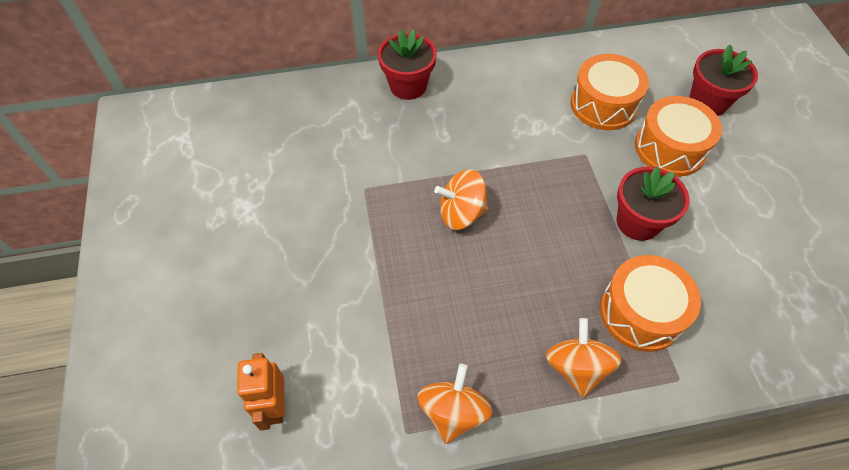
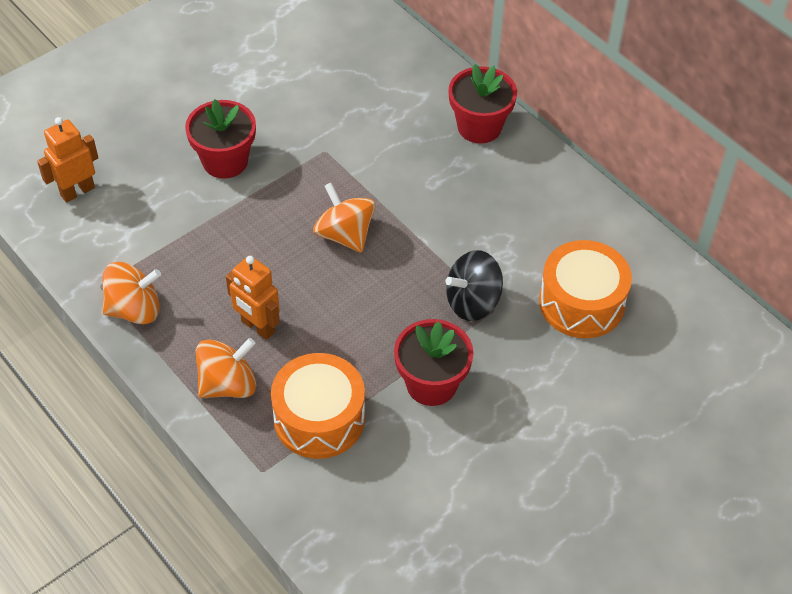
camera: 60 degrees right, 5 degrees down
(525, 317) = (257, 327): none -> orange robot
(572, 163) = (472, 302): none -> black spinning top
(670, 148) = (559, 384): orange drum -> none
(708, 102) = (665, 403): red flower pot -> red flower pot (225, 161)

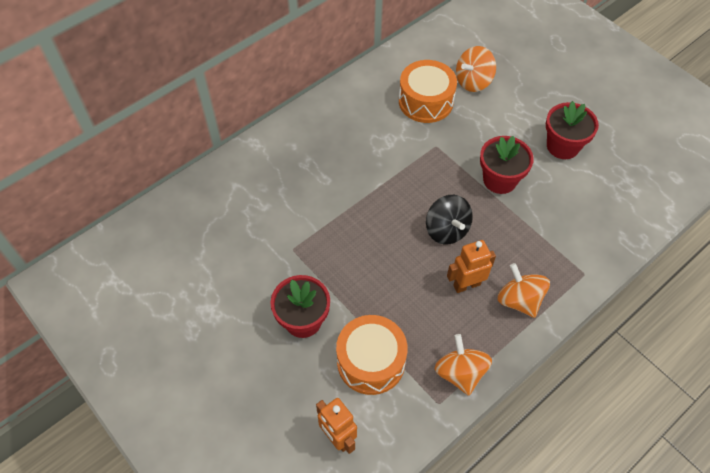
camera: 90 degrees left, 5 degrees up
(257, 327) = (466, 285): orange robot -> orange robot turned 150 degrees counterclockwise
(319, 418) = (537, 242): orange drum -> orange drum (371, 361)
(345, 235) = (377, 233): orange spinning top -> orange spinning top (473, 81)
(472, 302) = (431, 157): black spinning top -> black spinning top (446, 230)
(479, 127) = (270, 151): red flower pot -> red flower pot (562, 146)

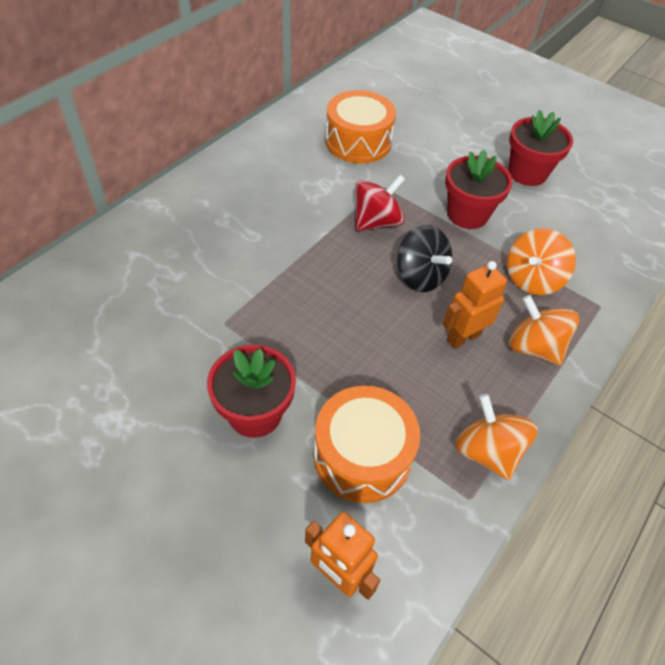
camera: 15 degrees left, 5 degrees down
(423, 178) = (376, 221): none -> red spinning top
(473, 81) = (407, 118): orange spinning top -> orange spinning top (532, 279)

